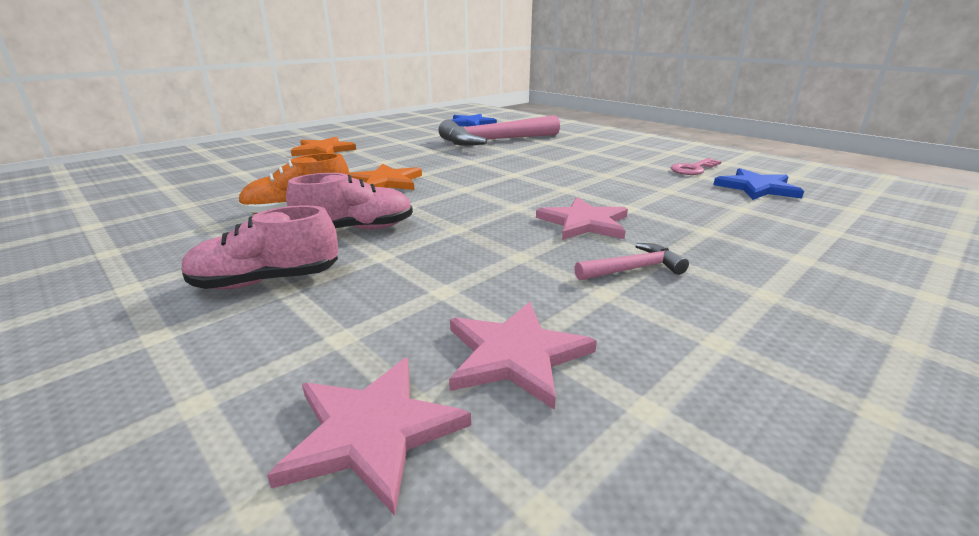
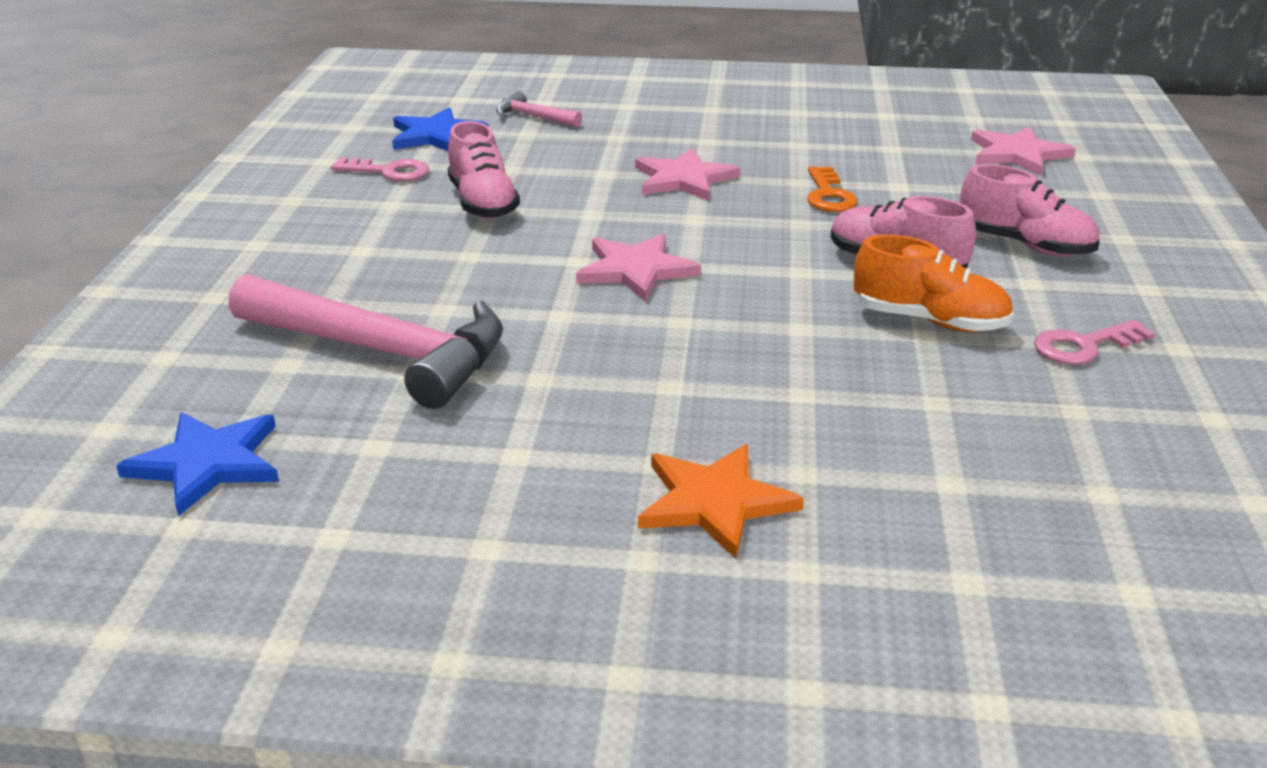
camera: 130 degrees left, 5 degrees up
(187, 230) = (1083, 346): none -> pink key
(386, 182) = (755, 326): orange star -> none
(478, 254) = (828, 195): none -> orange key
(515, 355) = (910, 146): pink star -> pink star (636, 270)
(617, 175) = (483, 203): none -> pink shoe
(633, 269) = (747, 144): pink hammer -> pink hammer (534, 117)

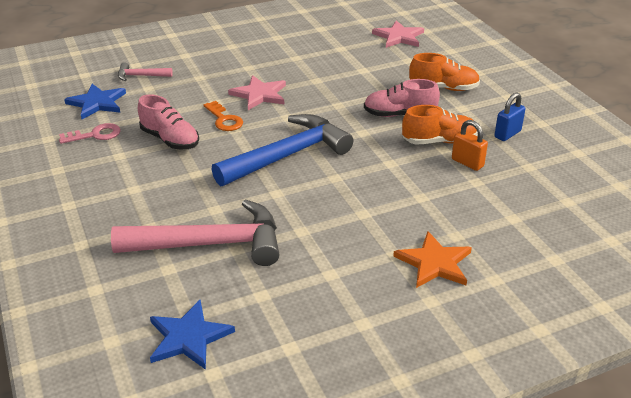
camera: 30 degrees left, 5 degrees up
(636, 270) = (287, 155): pink star -> blue hammer
(828, 195) = (337, 85): orange key -> orange key (224, 120)
(950, 368) = (467, 163): none -> orange padlock
(1025, 245) = (443, 88): pink shoe -> orange shoe
(1083, 346) = (507, 134): pink key -> blue padlock

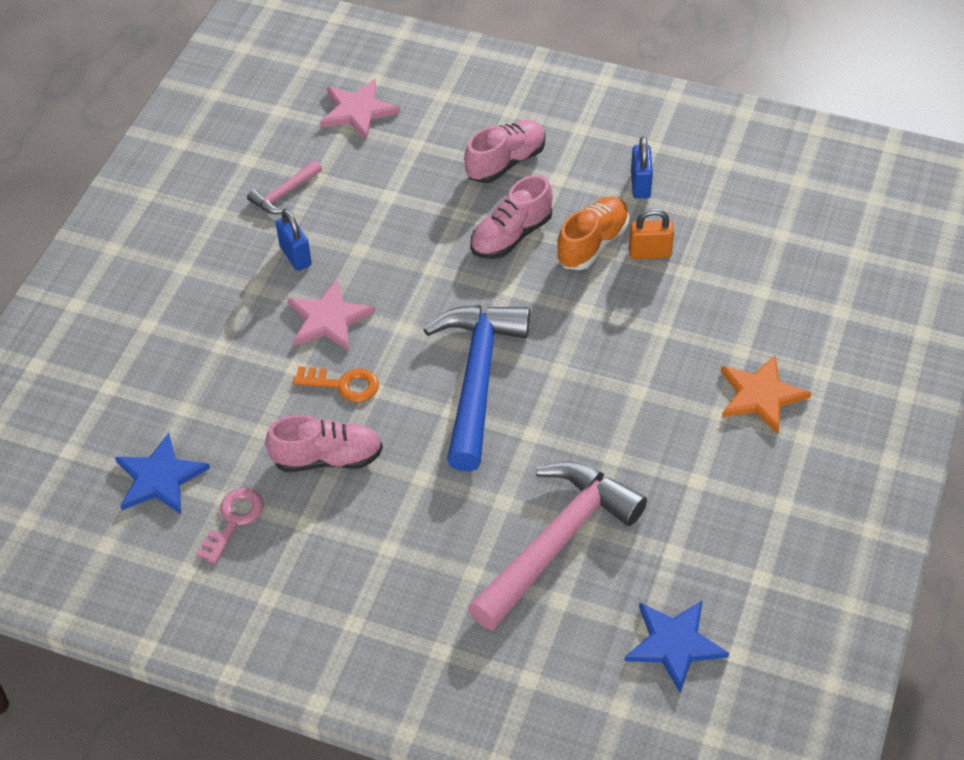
camera: 45 degrees left, 15 degrees up
(141, 76) = (145, 398): pink hammer -> pink hammer (284, 194)
(284, 67) = (295, 256): none -> blue padlock
(443, 88) = (506, 162): orange shoe -> pink shoe

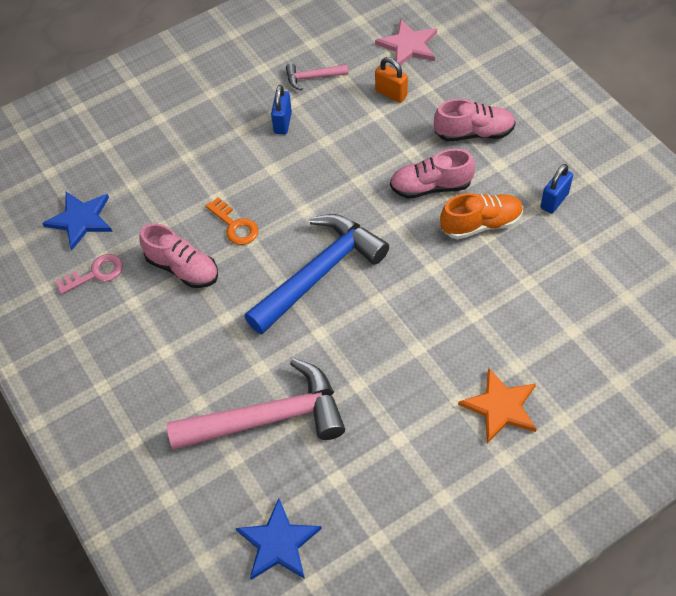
camera: 40 degrees right, 5 degrees up
(328, 319) = (265, 176): pink star -> none
(650, 253) = (516, 254): orange padlock -> orange padlock (391, 94)

